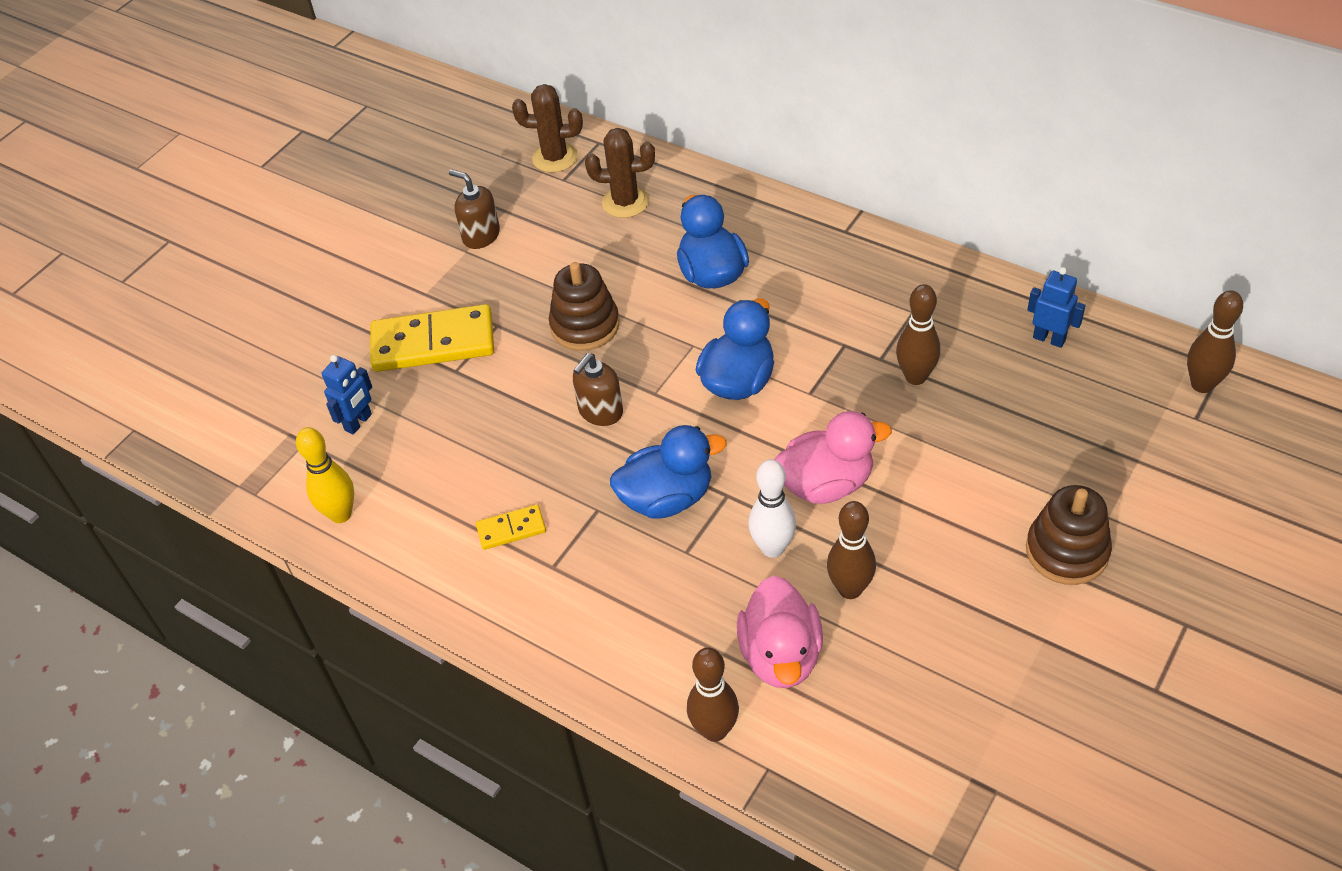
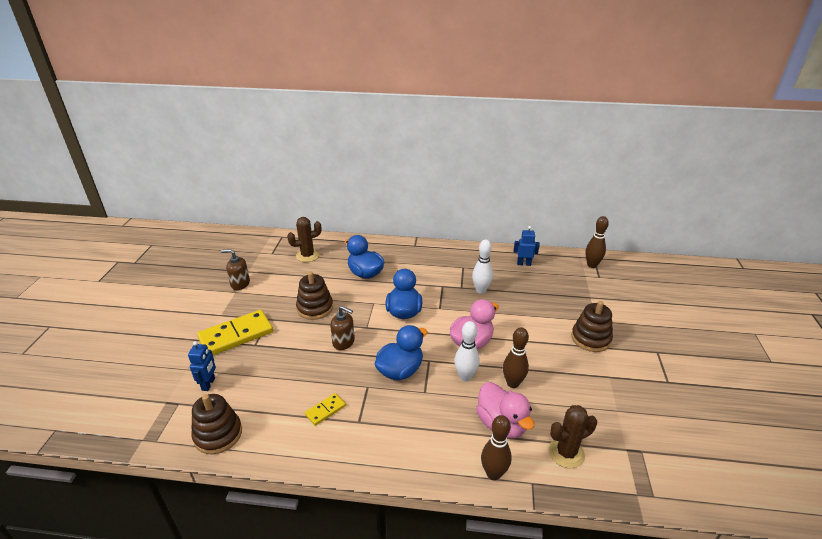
camera: 30 degrees left, 15 degrees down
(341, 514) = (218, 434): yellow bowling pin -> brown stacking toy
(555, 158) = (263, 246): brown cactus -> brown cactus (566, 453)
(600, 411) = (343, 342): brown soap dispenser -> brown soap dispenser turned 75 degrees counterclockwise
(915, 377) = (481, 290): brown bowling pin -> white bowling pin

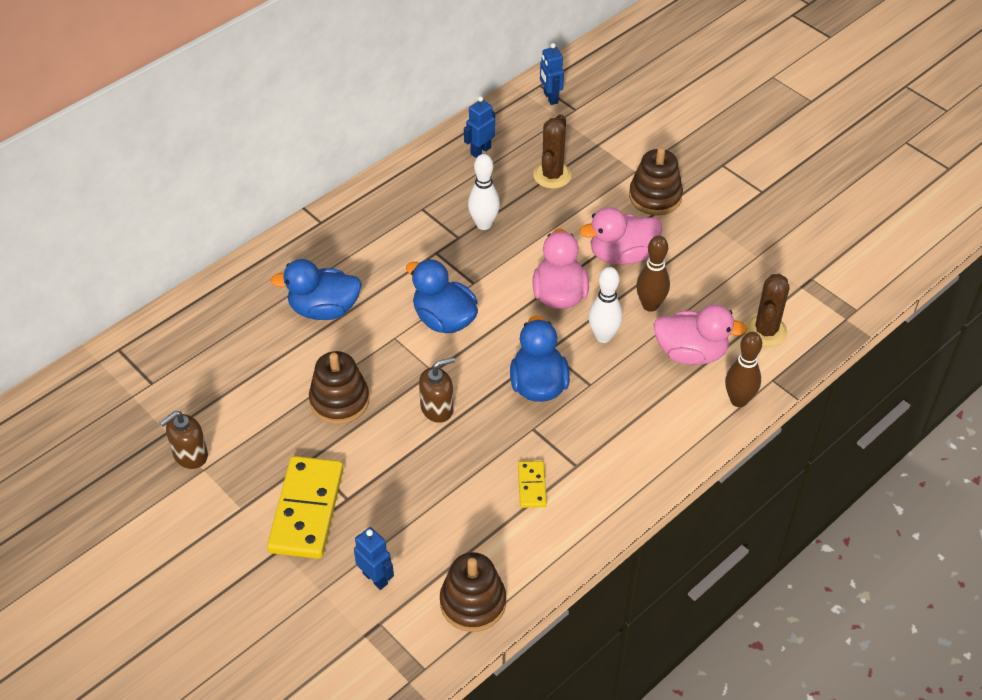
camera: 50 degrees left, 15 degrees up
(307, 255) = (208, 346): brown cactus -> brown cactus (552, 175)
(531, 350) = (621, 255): none -> pink duck
(592, 265) = (550, 98): brown bowling pin -> blue robot

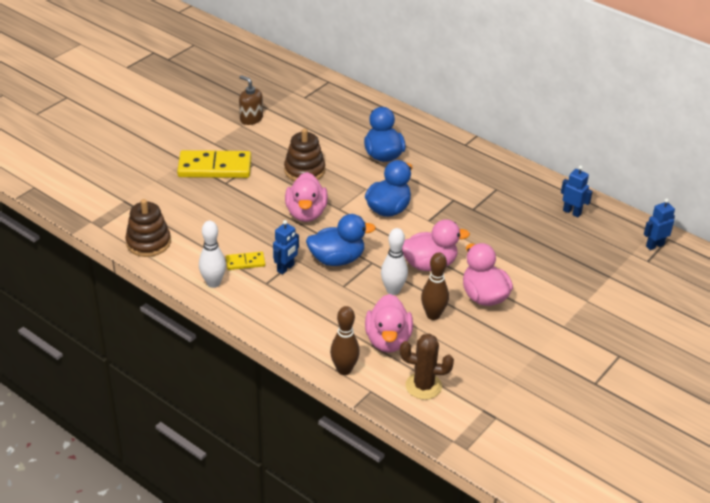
camera: 80 degrees right, 10 degrees down
(375, 578) = (165, 200): blue robot -> blue robot (286, 268)
(437, 408) = (306, 213): brown soap dispenser -> pink duck
(484, 224) = (491, 220): white bowling pin -> white bowling pin (213, 283)
(552, 175) = (560, 252): brown cactus -> none
(655, 197) = (559, 313): brown stacking toy -> none

